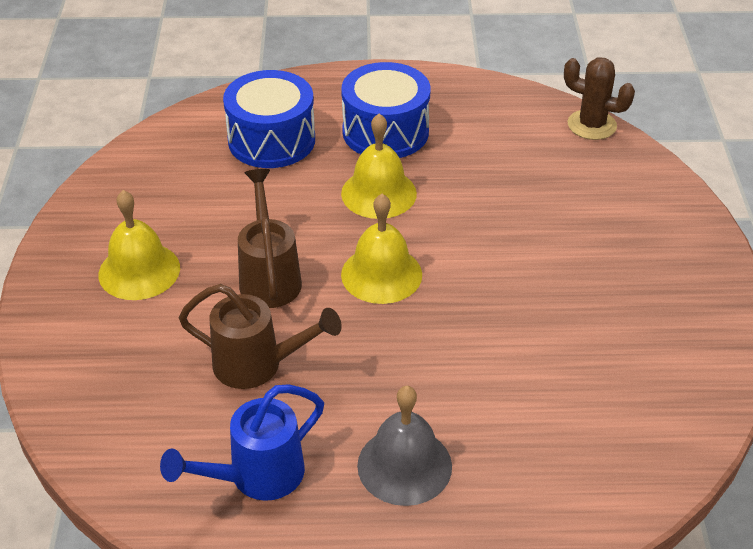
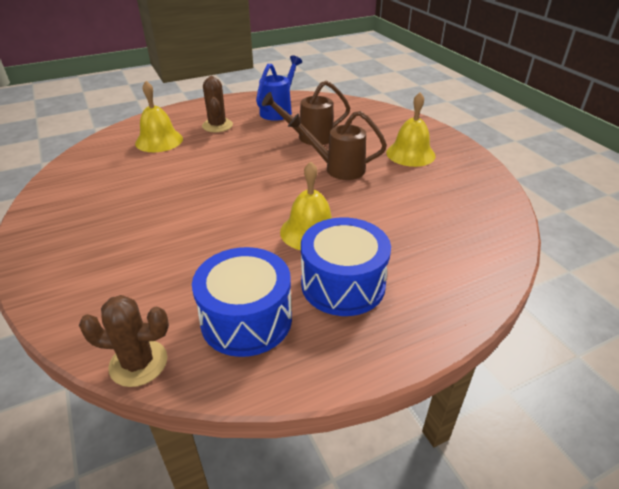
camera: 155 degrees right, 5 degrees down
(269, 277) = (338, 168): brown watering can -> brown watering can turned 135 degrees clockwise
(271, 140) = (426, 247): blue drum -> blue drum (246, 319)
(381, 274) = (274, 186): yellow bell -> yellow bell (159, 140)
(404, 465) = (217, 125): grey bell -> brown cactus

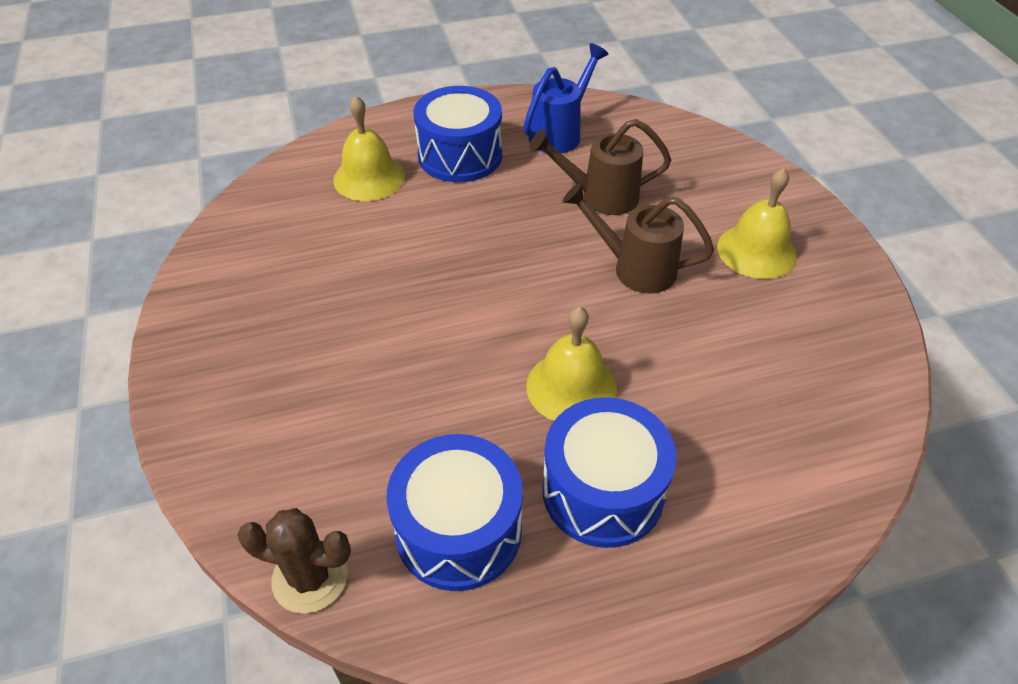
camera: 10 degrees right, 10 degrees up
(217, 125) = (460, 155): brown cactus -> blue drum

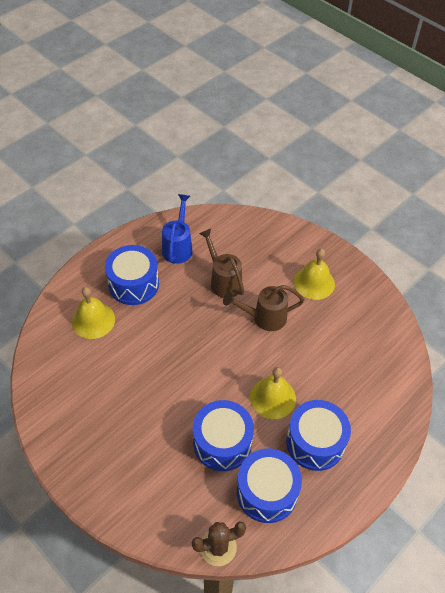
camera: 30 degrees left, 5 degrees up
(437, 416) = (222, 443): none -> blue drum
(600, 196) = (223, 281): brown watering can -> brown watering can turned 90 degrees clockwise

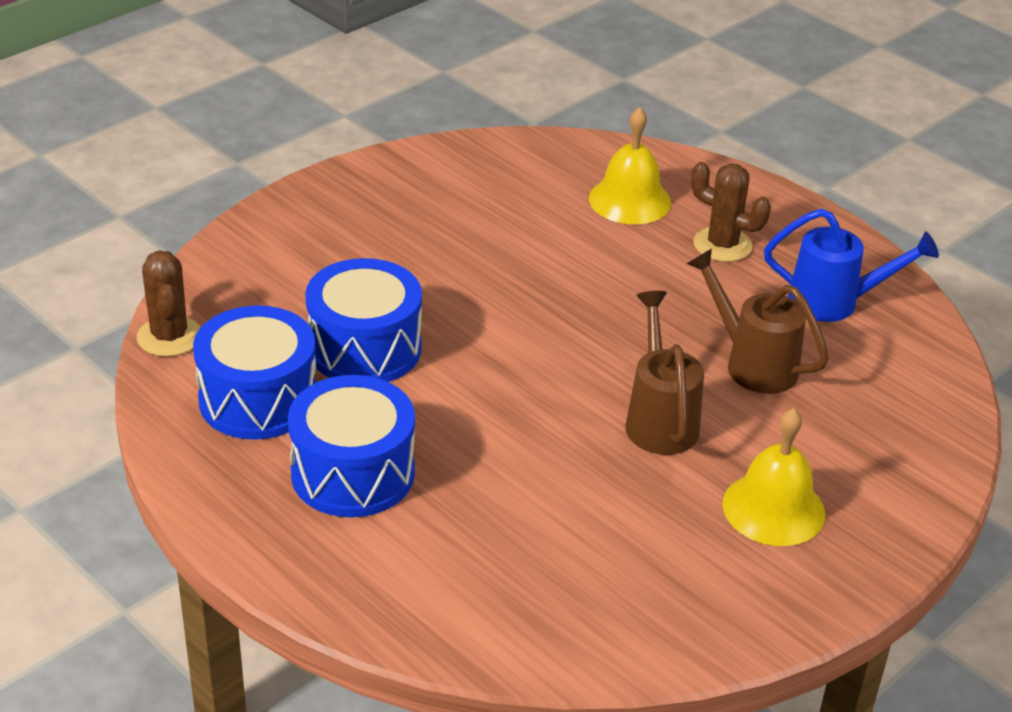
camera: 90 degrees right, 15 degrees down
(133, 284) = (722, 245): blue drum -> brown cactus
(223, 281) = (752, 363): brown watering can -> brown watering can turned 105 degrees counterclockwise
(272, 398) = (459, 419): yellow bell -> none

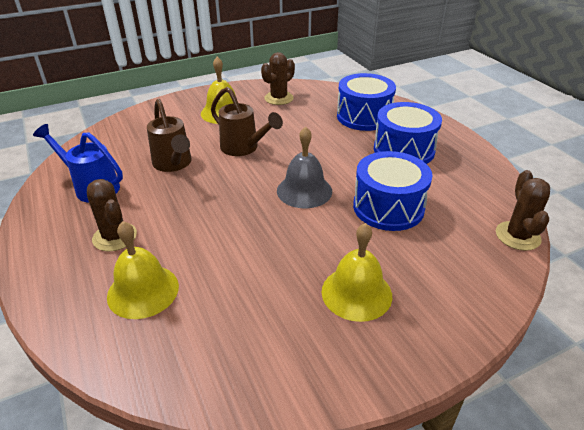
camera: 160 degrees left, 0 degrees up
(258, 399) = (454, 189): blue drum -> blue drum (364, 116)
(385, 236) = (356, 293): none -> yellow bell
(506, 353) = (304, 191): none -> grey bell
(659, 419) = (243, 148): brown watering can -> brown watering can turned 60 degrees counterclockwise
(682, 587) = (279, 98): none -> brown cactus

